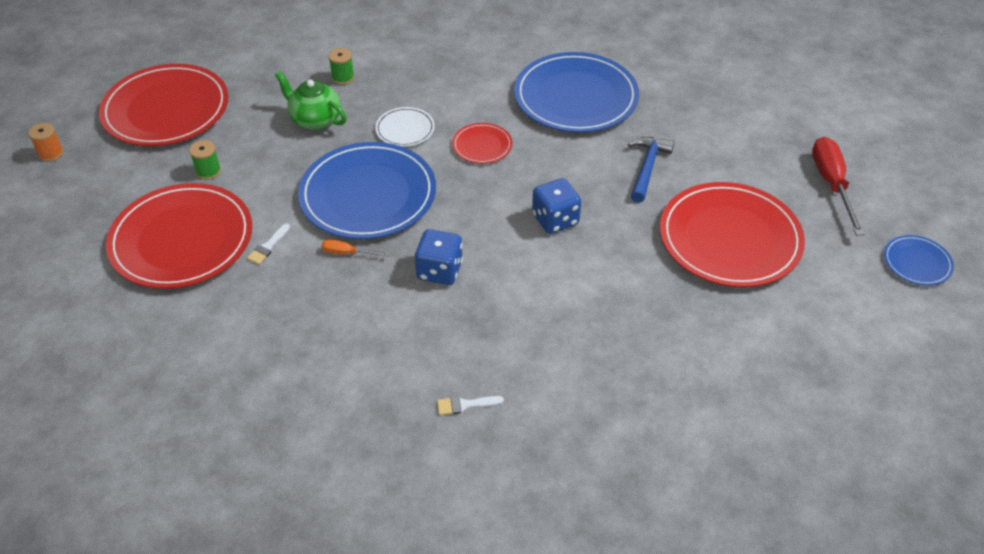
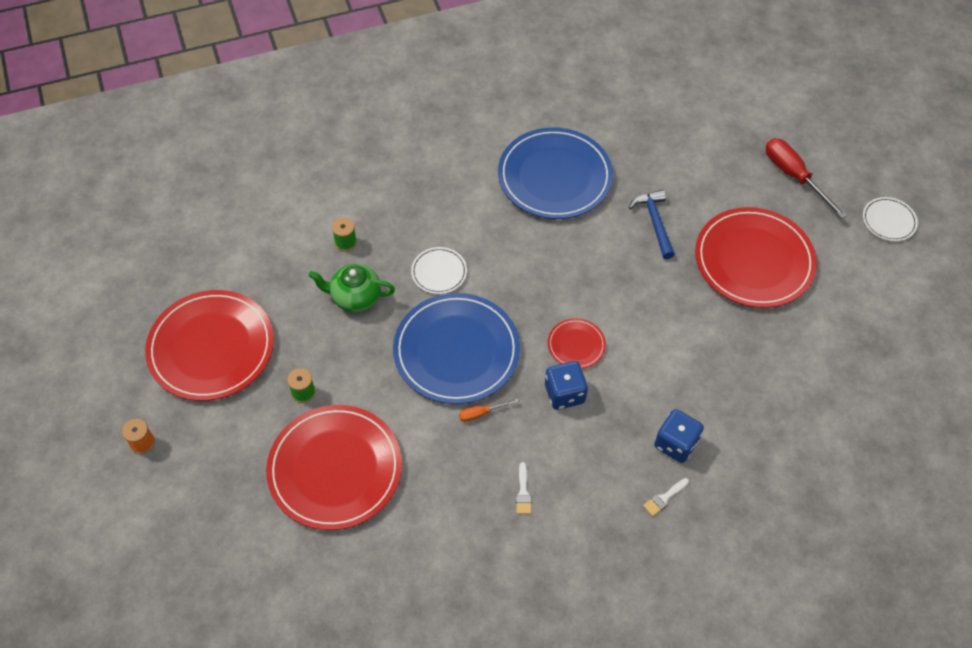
camera: 30 degrees left, 10 degrees up
(268, 246) = (412, 439): white brush -> white brush (523, 492)
(482, 145) = (513, 259): red plate -> red plate (576, 345)
(555, 220) = (618, 304): blue dice -> blue dice (675, 444)
(917, 262) = (889, 221): blue plate -> white plate

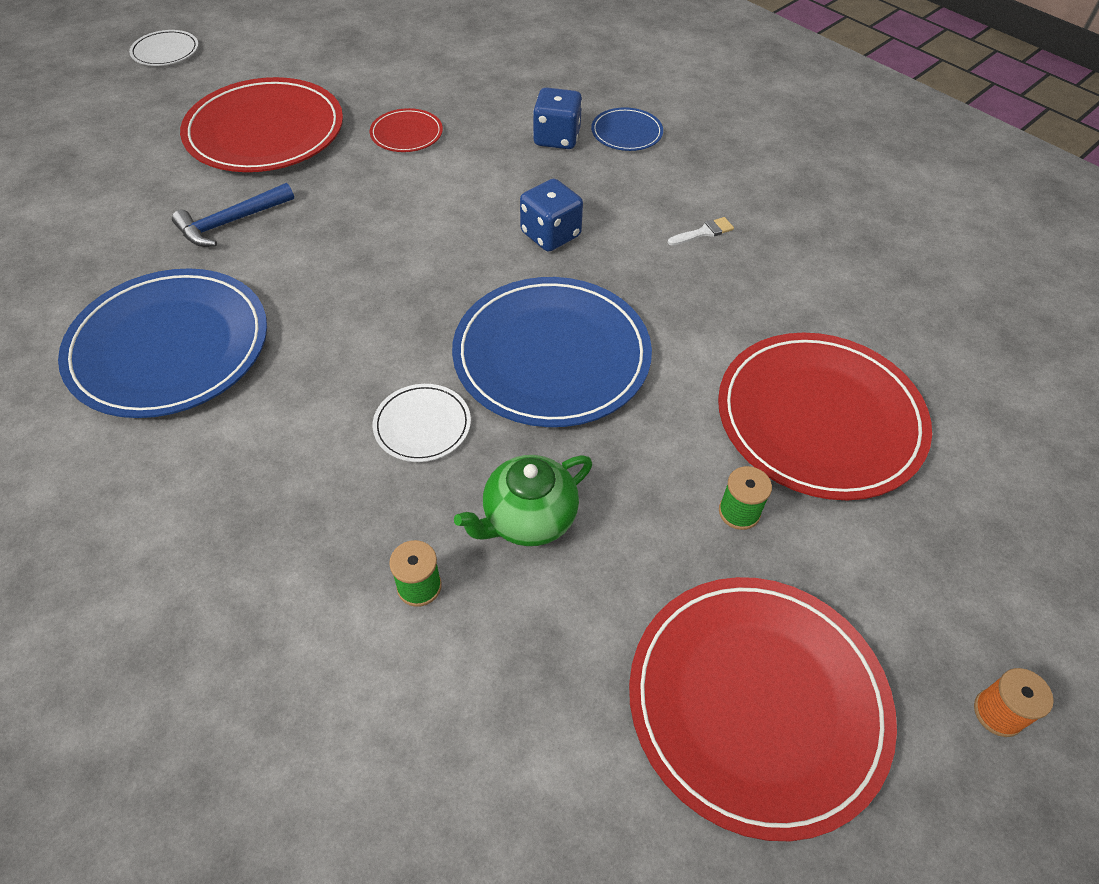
camera: 115 degrees left, 5 degrees down
(355, 297) = (528, 519): green teapot -> green teapot turned 75 degrees clockwise
(481, 413) = (629, 299): orange screwdriver -> none
(576, 345) = (472, 243): red plate -> red plate (406, 134)
(664, 498) = (626, 132): white brush -> blue plate
(794, 176) = (109, 124): red screwdriver -> none

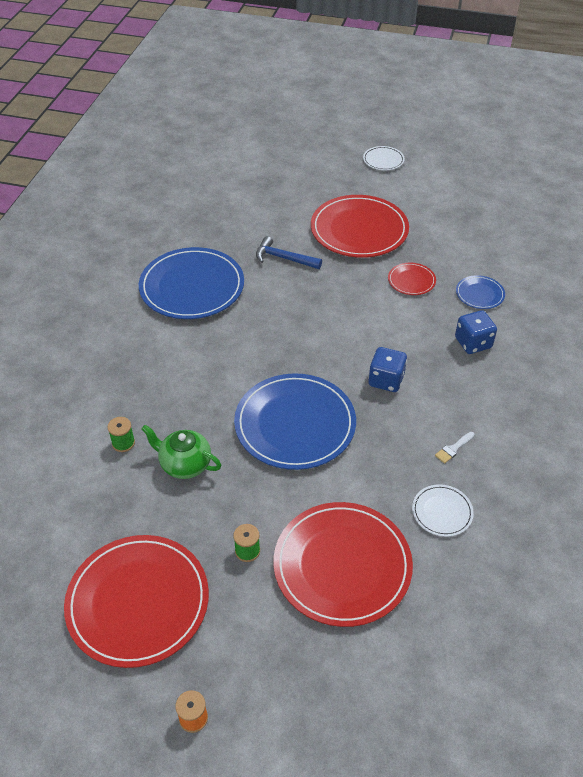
camera: 60 degrees right, 5 degrees down
(422, 425) = (212, 397): white plate -> white plate (442, 512)
(626, 132) = (512, 372): blue plate -> blue plate (479, 294)
(703, 232) = (453, 449): white brush -> white brush turned 105 degrees clockwise

